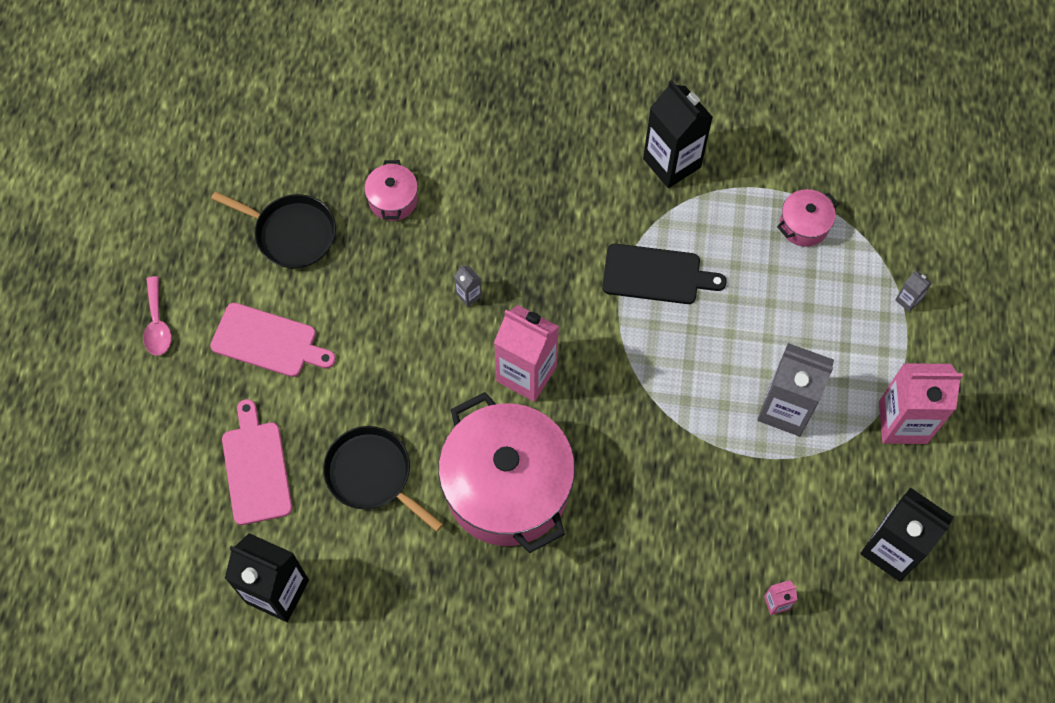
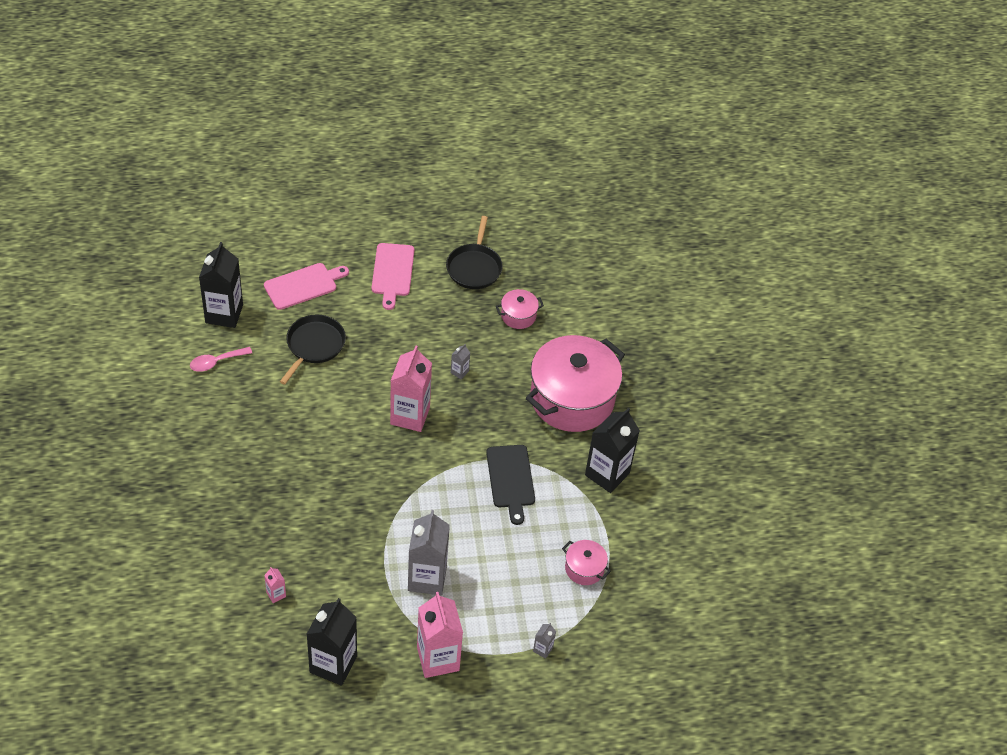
camera: 70 degrees right, 15 degrees down
(157, 324) = (388, 215): pink spoon -> pink spoon (216, 362)
(507, 487) = (323, 420): pink pot -> pink pot (572, 399)

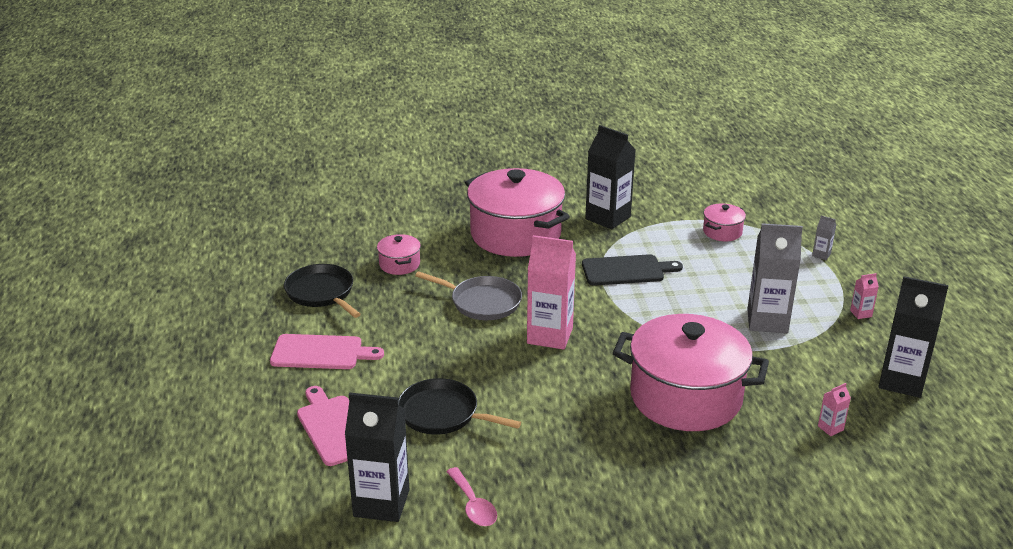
camera: 85 degrees left, 20 degrees down
(322, 500) = (685, 397): none -> pink pot
(438, 659) = (861, 313): pink carton -> pink carton, size x0.42
(459, 372) = (482, 302): grey carton -> grey pan
(474, 267) = (321, 293): black pan -> black pan turned 135 degrees counterclockwise

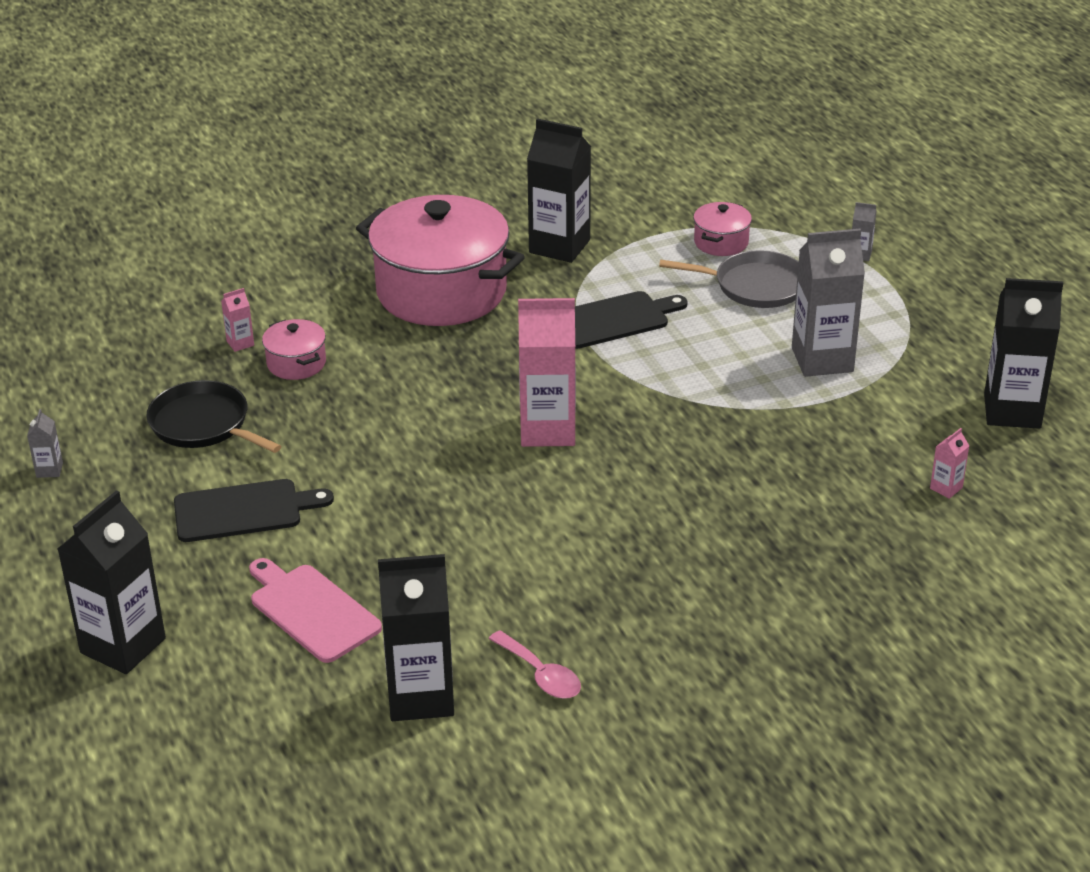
camera: 15 degrees left, 5 degrees up
(200, 427) = (123, 645): none -> black carton
(211, 304) = (49, 470): none -> grey carton
(321, 352) = (243, 510): pink cutting board -> black cutting board
(442, 414) = (449, 563): black pan -> none
(482, 302) = (437, 399): grey pan -> grey pan (755, 286)
(685, 397) = (755, 481): pink pot -> none
(861, 313) = (935, 328): pink carton -> pink carton (240, 343)

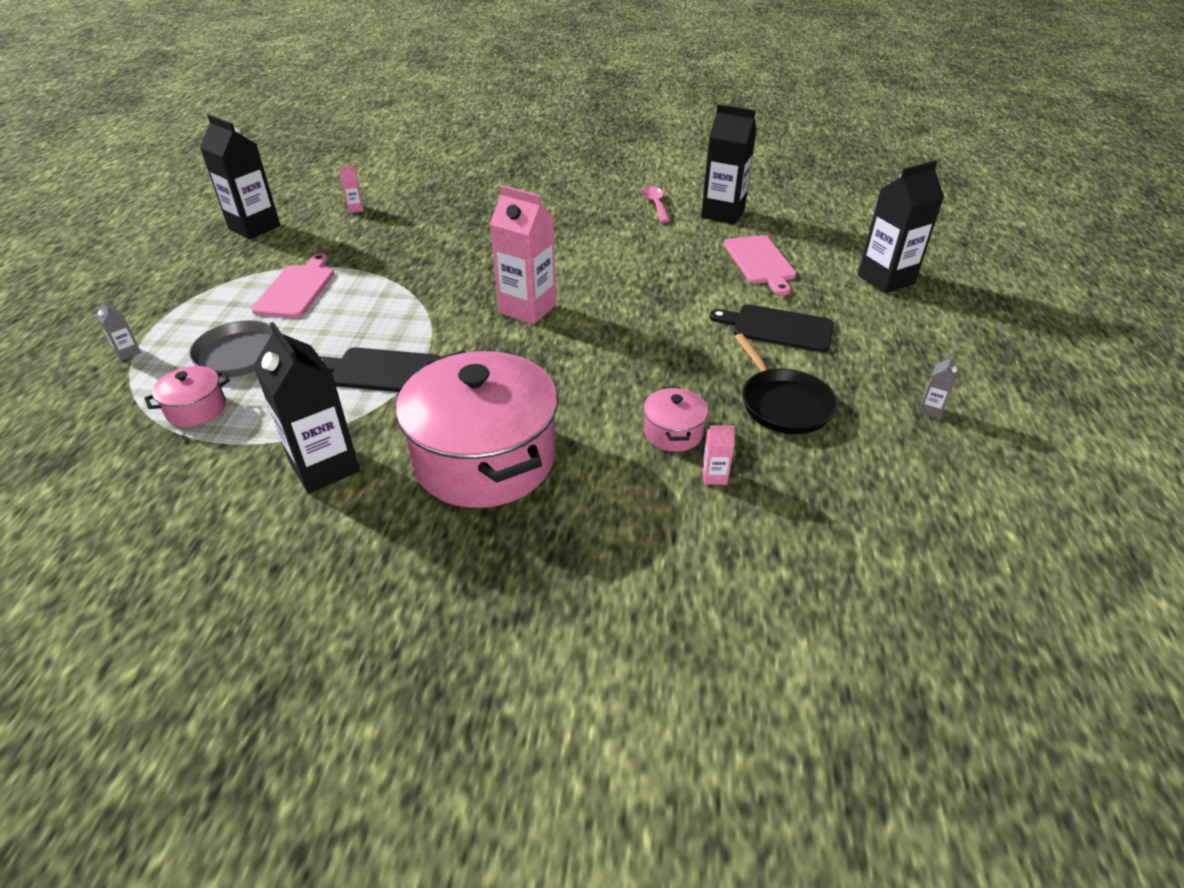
camera: 150 degrees left, 5 degrees up
(822, 360) = (296, 289): grey carton -> pink cutting board

